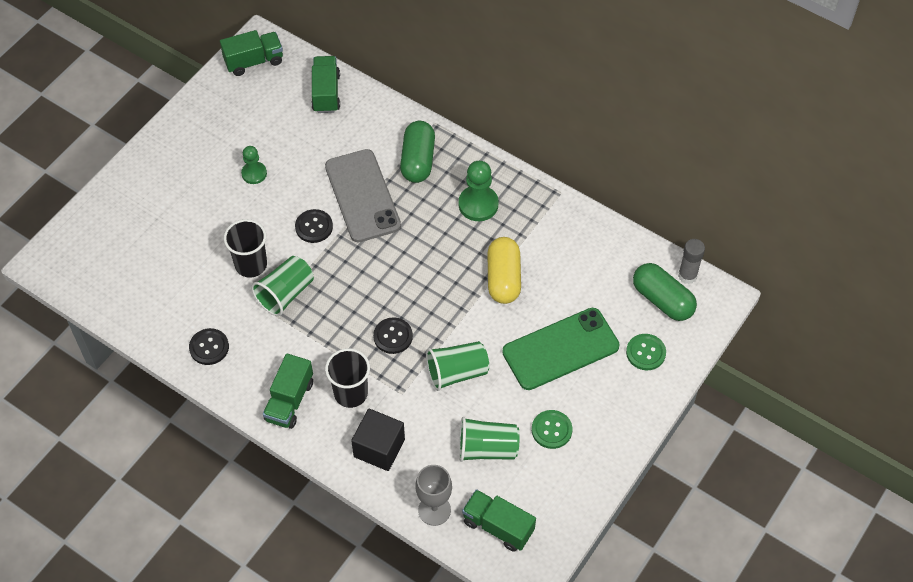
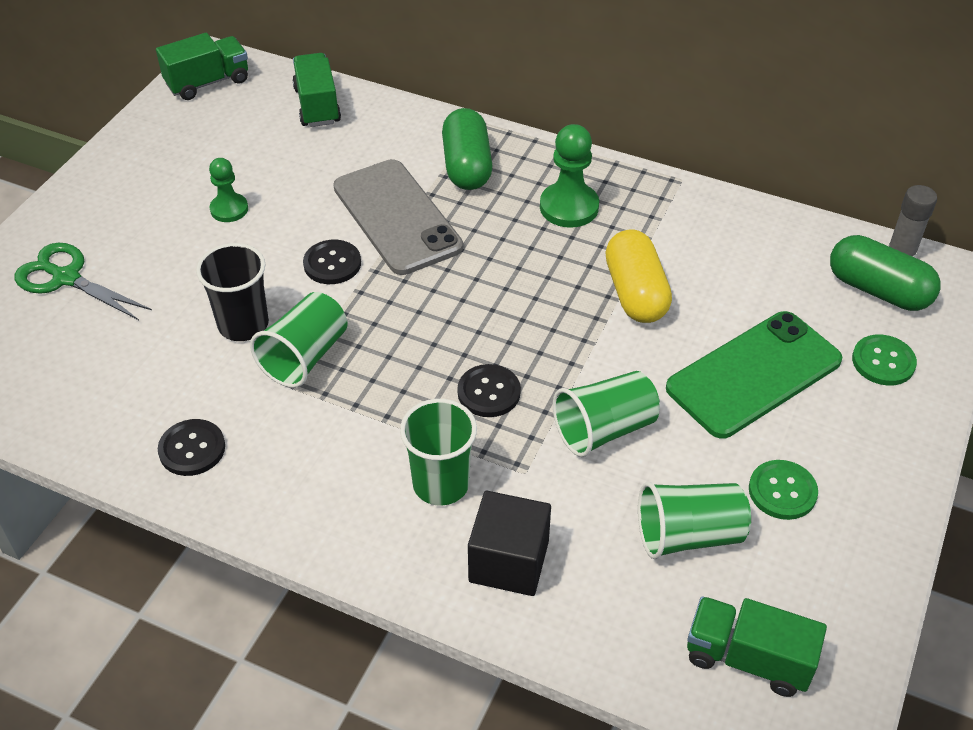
camera: 10 degrees left, 10 degrees down
(145, 213) = (66, 278): none -> green scissors
(289, 401) = (341, 510): green truck -> none
(351, 393) = (441, 484): black cup -> green cup
(434, 510) = (630, 648): grey goblet -> none

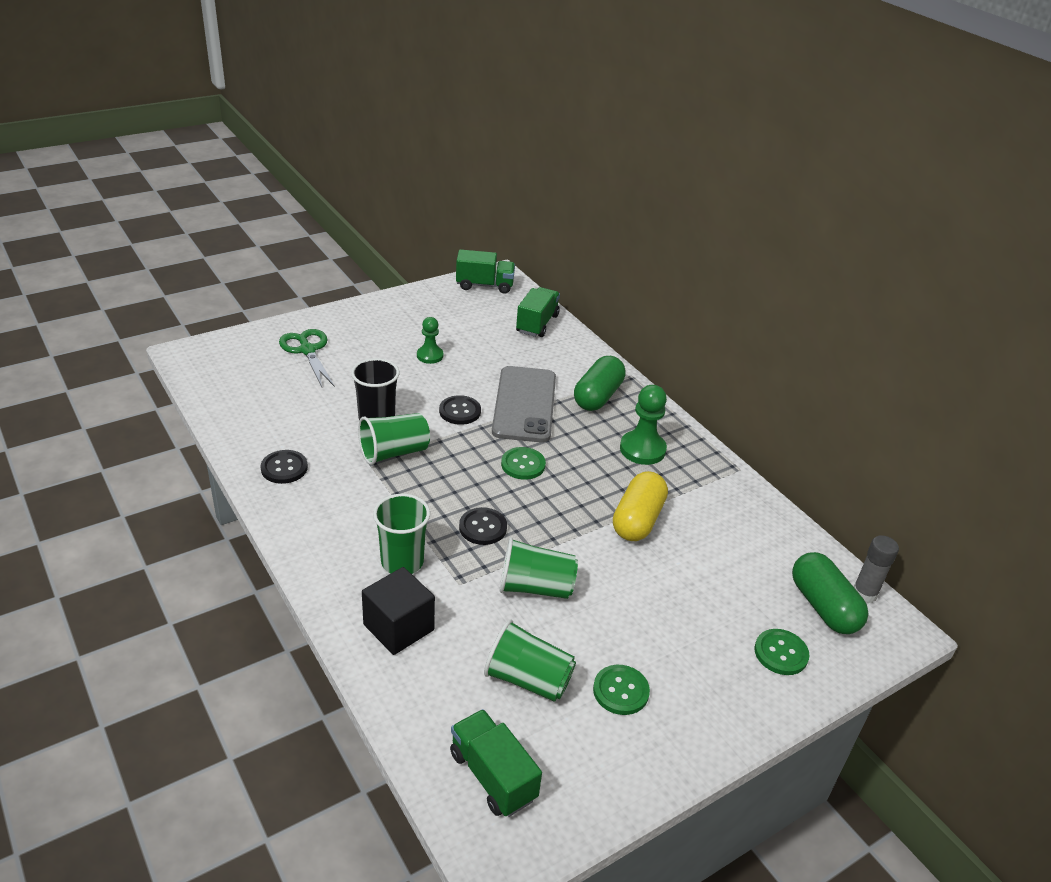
camera: 30 degrees right, 10 degrees down
(462, 293) = (523, 464): none -> green button
(753, 374) = (673, 610): green phone -> none

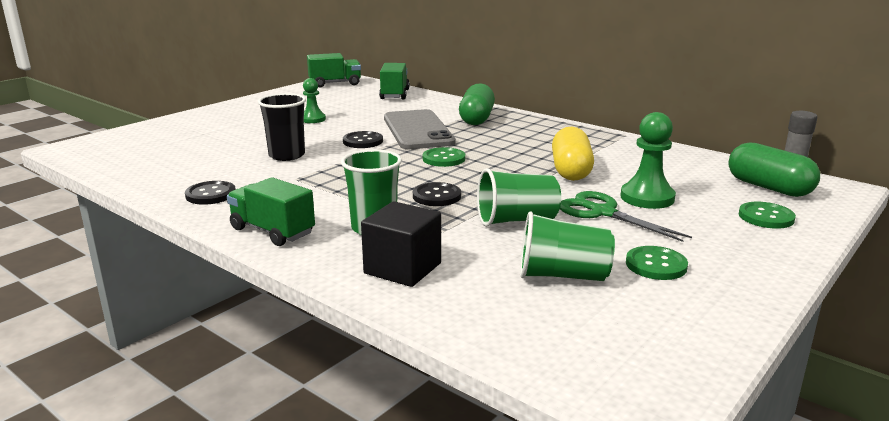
camera: 15 degrees left, 15 degrees down
(307, 350) = (193, 131): green scissors -> green scissors (603, 212)
(394, 452) = (317, 170): green cup -> none
(493, 776) = (588, 348): green truck -> green truck (272, 231)
(642, 449) = (538, 137): green pawn -> green pawn (647, 198)

